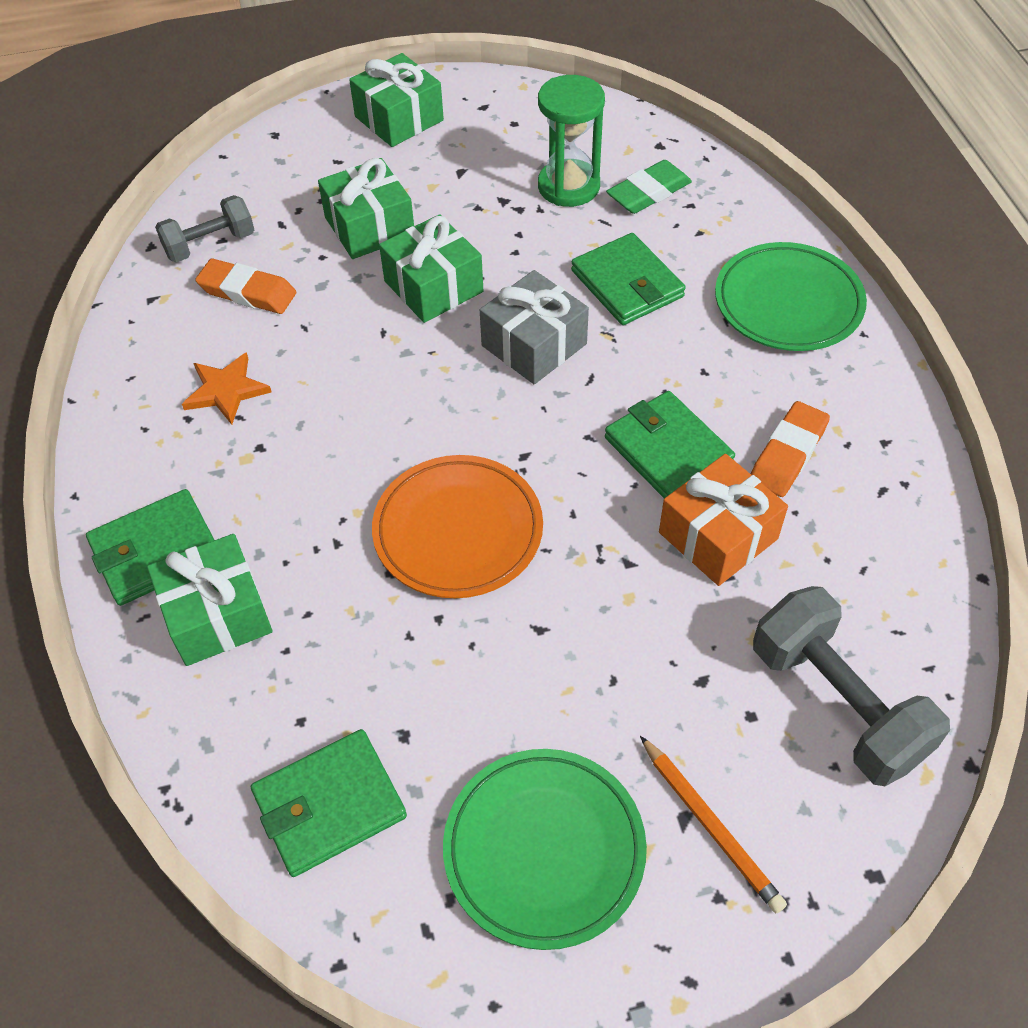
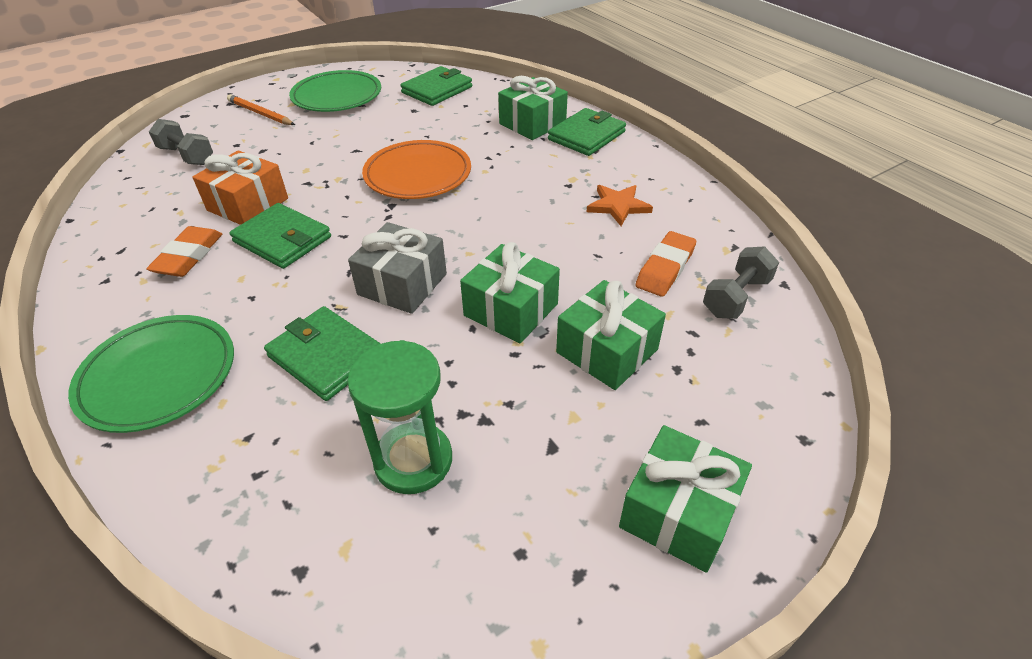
camera: 160 degrees right, 10 degrees down
(247, 292) = (665, 268): orange eraser -> orange eraser turned 60 degrees counterclockwise
(648, 192) = (311, 478): green eraser -> none
(837, 703) = (187, 156): grey dumbbell -> grey dumbbell, size x0.62

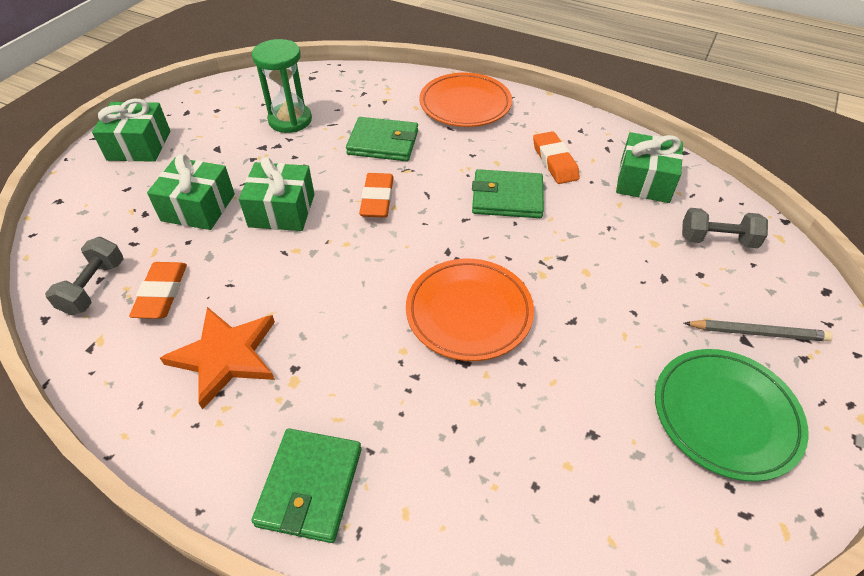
camera: 150 degrees right, 5 degrees up
(158, 376) = (465, 104): green plate -> orange plate
(248, 204) = (579, 215): orange gift -> none
(260, 113) = (757, 333): orange pencil -> grey pencil
(402, 284) = (377, 199): grey gift -> orange eraser
(437, 90) = (615, 511): green wallet -> none
(532, 123) = (404, 481): green gift -> green gift (644, 181)
(618, 206) = (225, 356): orange star -> orange star, size x1.52

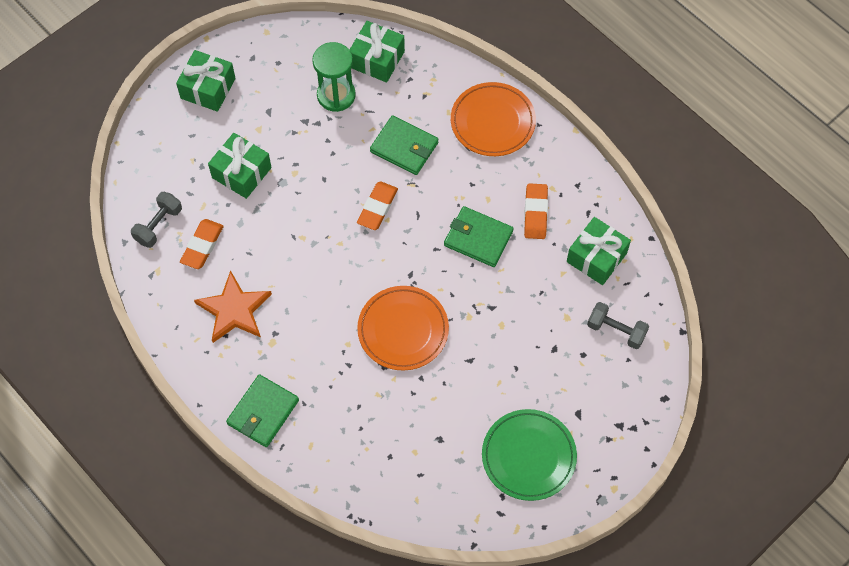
camera: 20 degrees right, 15 degrees up
(282, 210) = (302, 196): green gift -> green gift (377, 59)
(757, 333) = (590, 411): grey pencil -> none

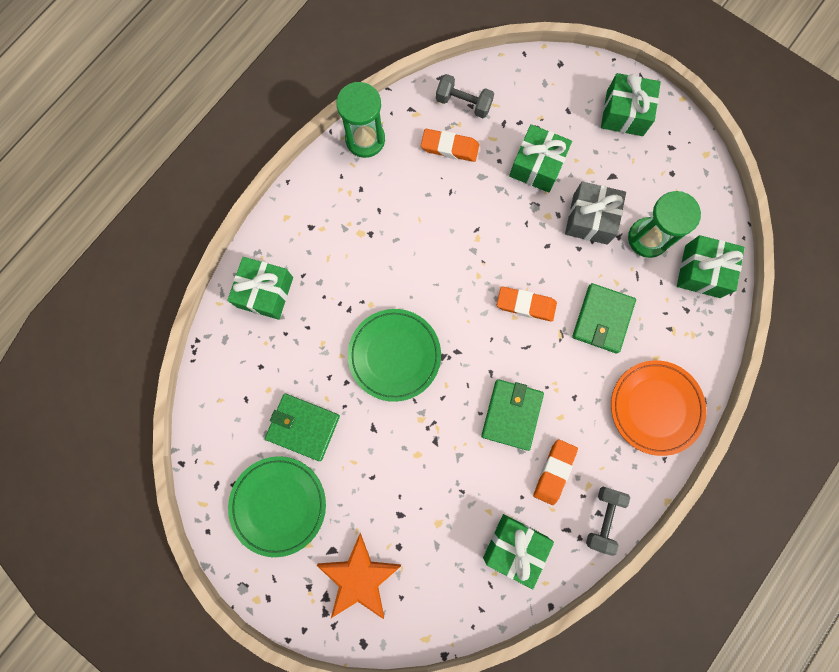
camera: 80 degrees right, 15 degrees up
(172, 323) = (365, 139): none -> green hourglass
(234, 310) = (388, 191): orange star -> orange star (359, 578)
(263, 412) = (288, 240): green wallet -> green wallet (303, 427)
(306, 138) = (590, 219): none -> grey gift
(313, 442) = (265, 292): none -> green gift
(403, 330) = (394, 355): orange plate -> green plate
(535, 213) = (554, 471): orange eraser -> orange eraser turned 60 degrees counterclockwise
(616, 330) = (432, 580): grey dumbbell -> grey dumbbell (603, 518)

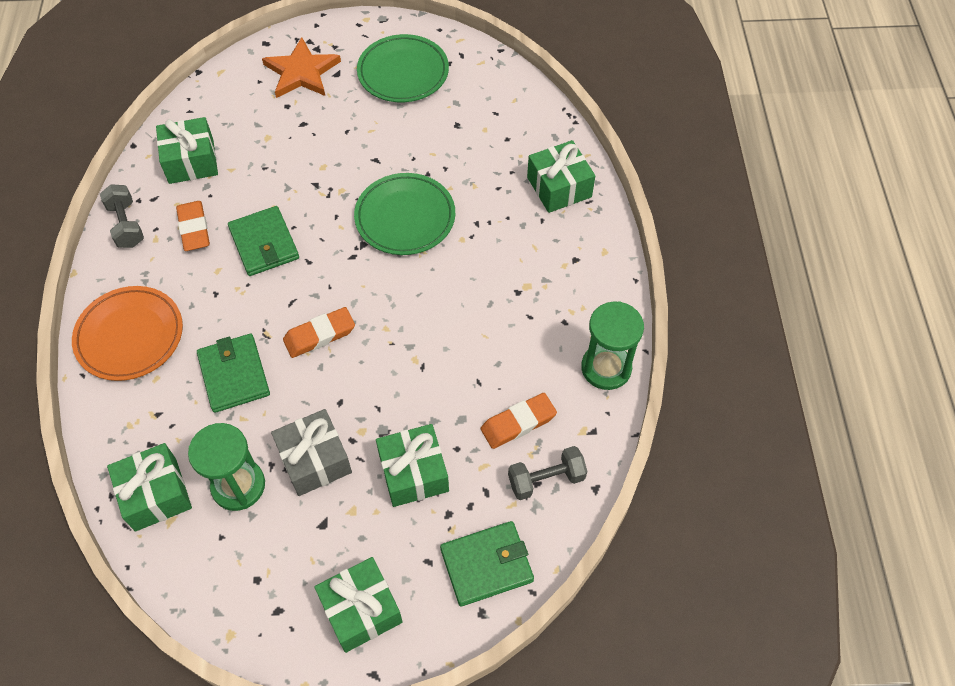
camera: 140 degrees right, 20 degrees down
(303, 427) = (432, 125): green wallet -> green wallet (486, 564)

